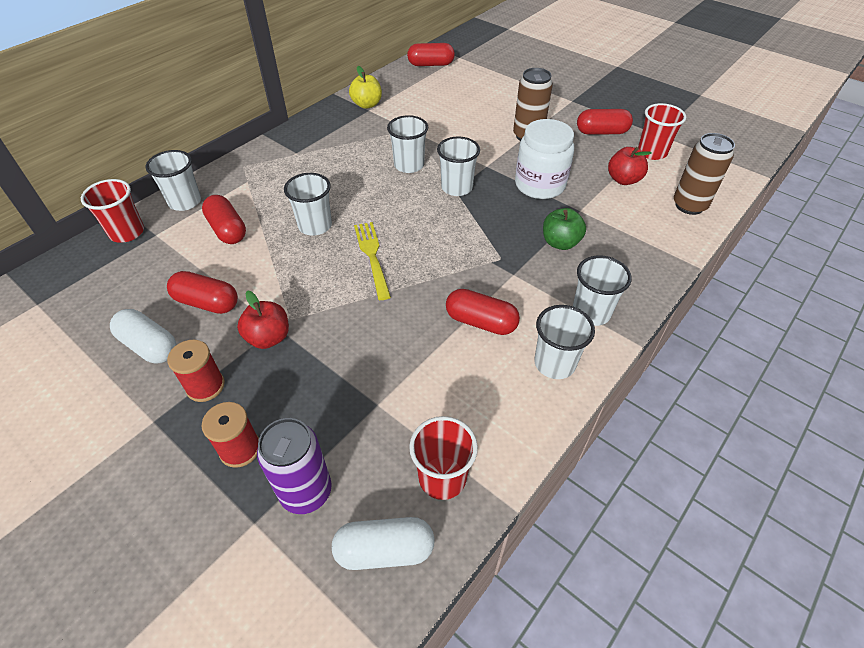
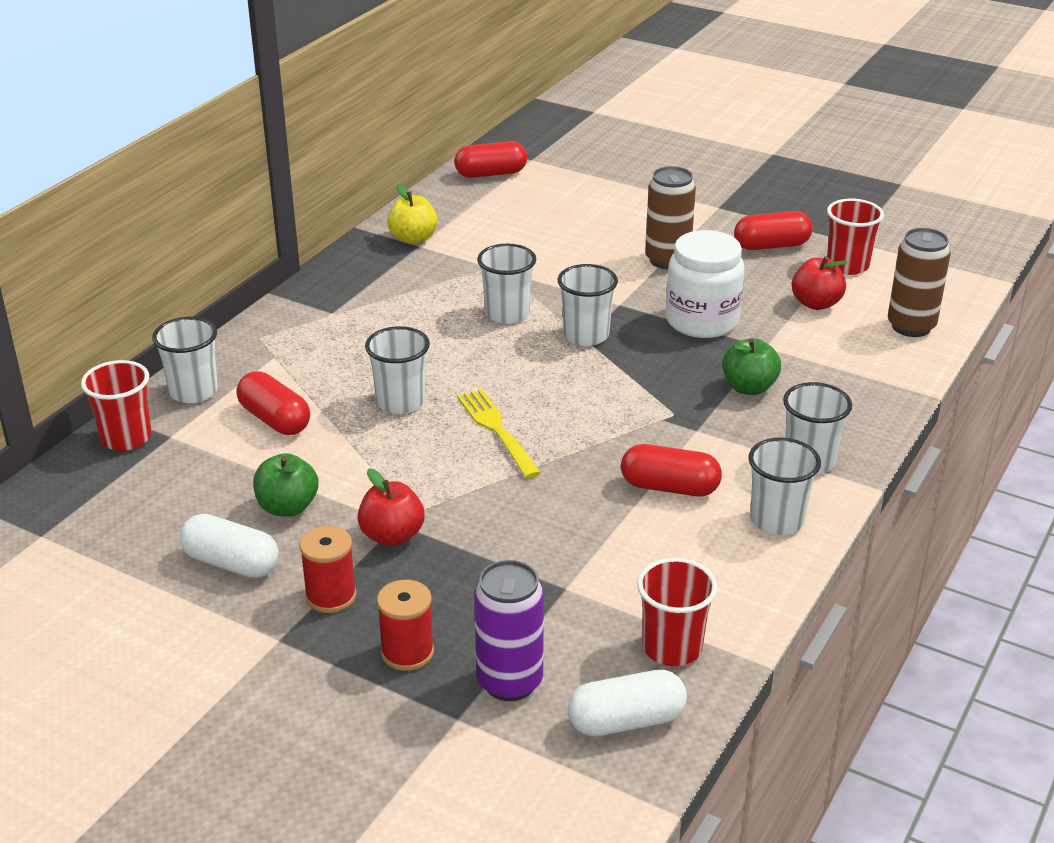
camera: 10 degrees left, 15 degrees down
(207, 303) = (287, 507): red capsule -> green apple

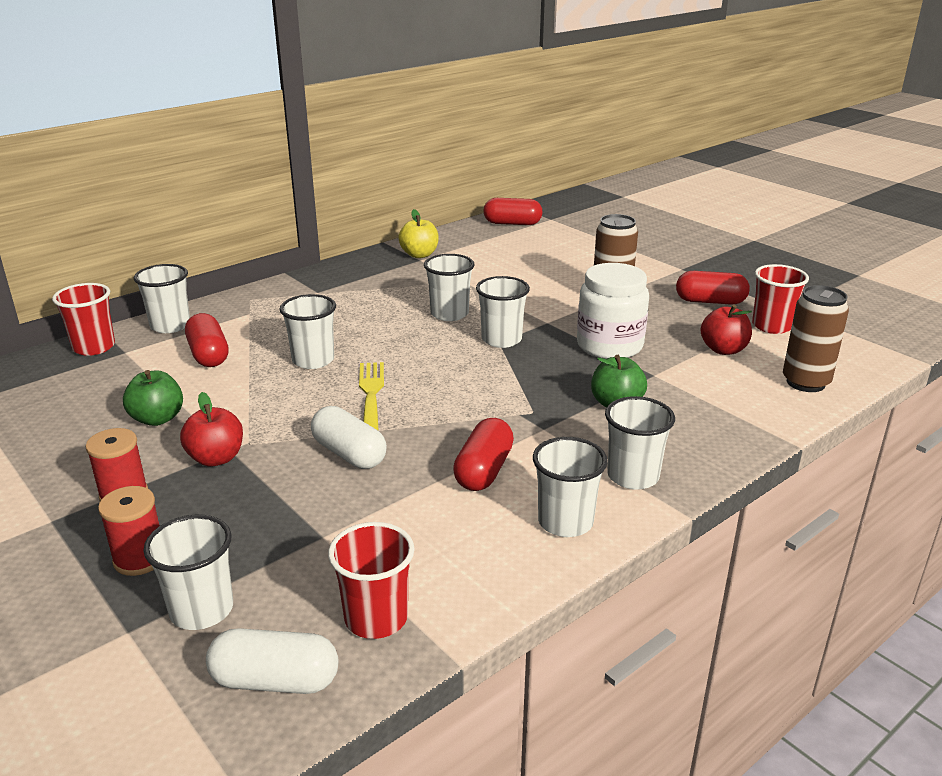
camera: 20 degrees right, 5 degrees down
(231, 563) = (76, 451): white capsule -> white capsule (349, 454)
(509, 682) = (202, 610): purple can -> white cup
(669, 487) = (484, 471): red capsule -> red capsule turned 75 degrees clockwise

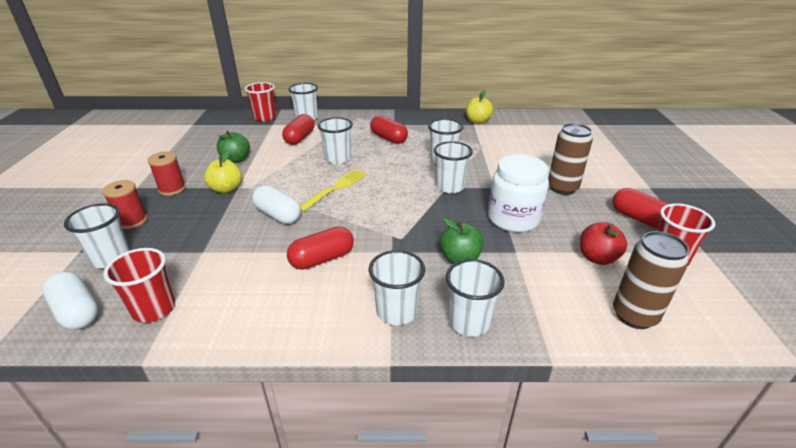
camera: 40 degrees right, 5 degrees up
(216, 458) = (226, 189): red apple -> yellow apple
(349, 454) = (278, 215): white capsule -> white capsule turned 45 degrees counterclockwise
(512, 223) = (564, 120): red capsule -> red capsule (388, 138)
(565, 522) = (314, 316): white cup -> white cup (469, 322)

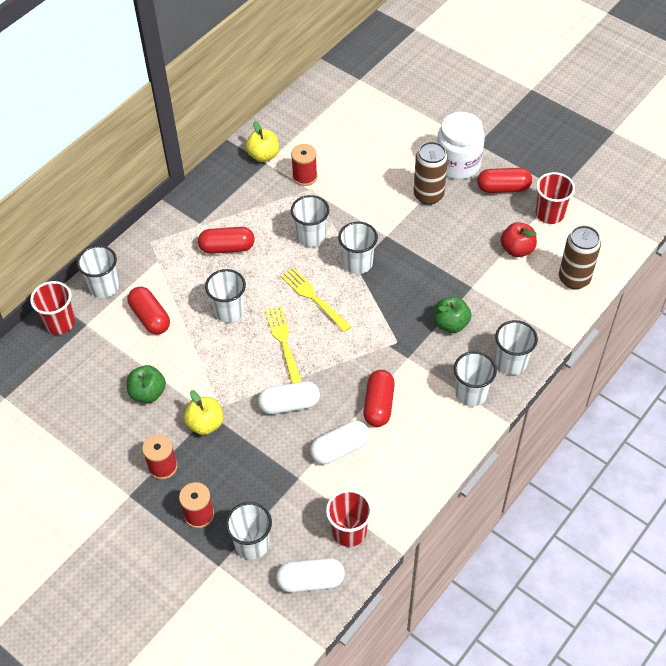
camera: 50 degrees left, 20 degrees up
(252, 259) = (340, 448): none -> white capsule
(392, 183) = (313, 298): none -> yellow fork
(487, 139) = (304, 177): none -> red spool
(513, 219) = (436, 258): white jar -> white jar (458, 164)

